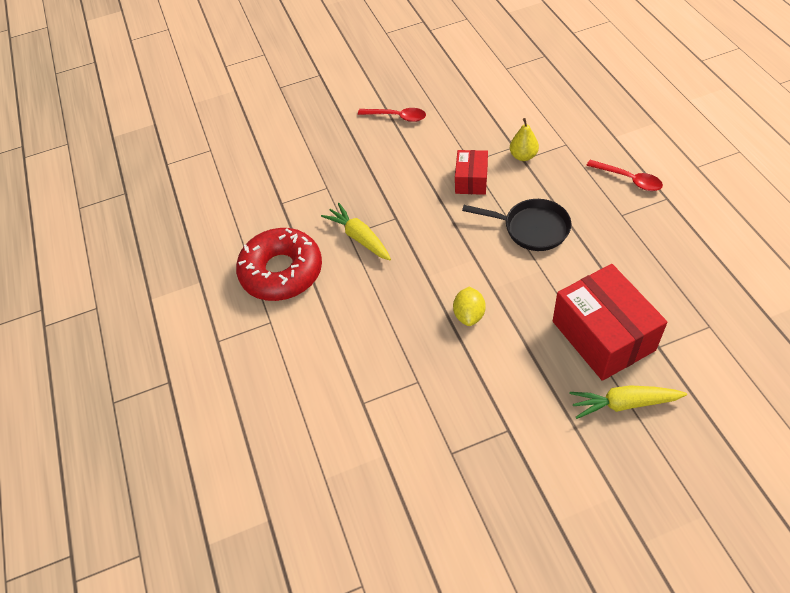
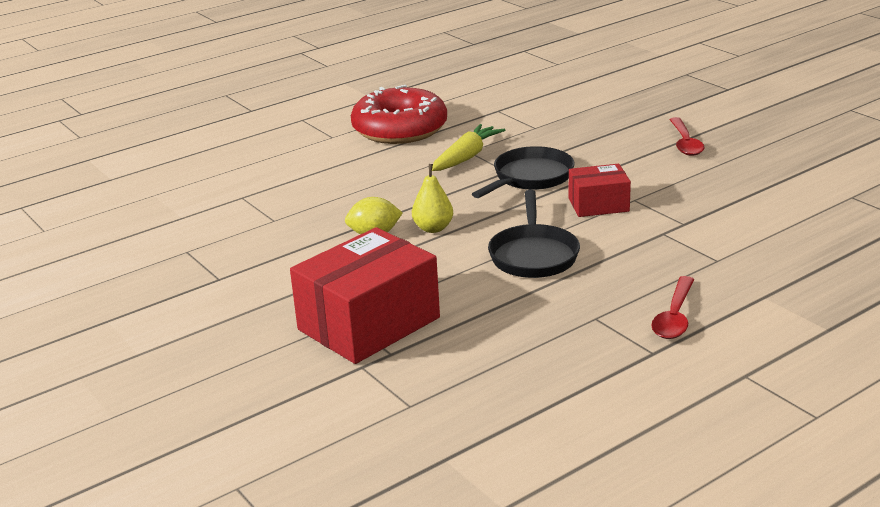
camera: 70 degrees right, 25 degrees down
(413, 207) = (530, 178): none -> black pan
(523, 156) = (669, 232): yellow pear -> yellow pear (433, 228)
(624, 403) = (266, 348): yellow carrot -> none

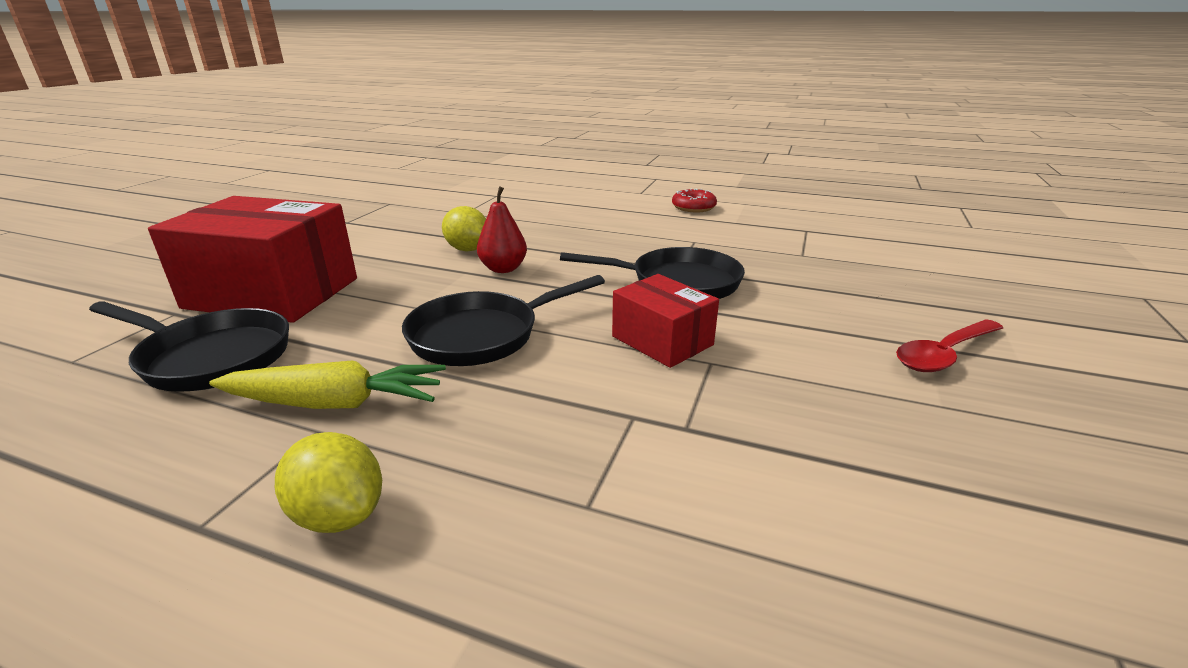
camera: 55 degrees right, 0 degrees up
(400, 129) = (693, 207): red donut -> red donut, size x0.43
(433, 228) = (503, 269): yellow pear -> red pear
(464, 350) = (211, 357): none -> black pan
(466, 157) = (679, 243): yellow carrot -> yellow carrot (335, 403)
(674, 317) = (339, 514): red spoon -> yellow lemon

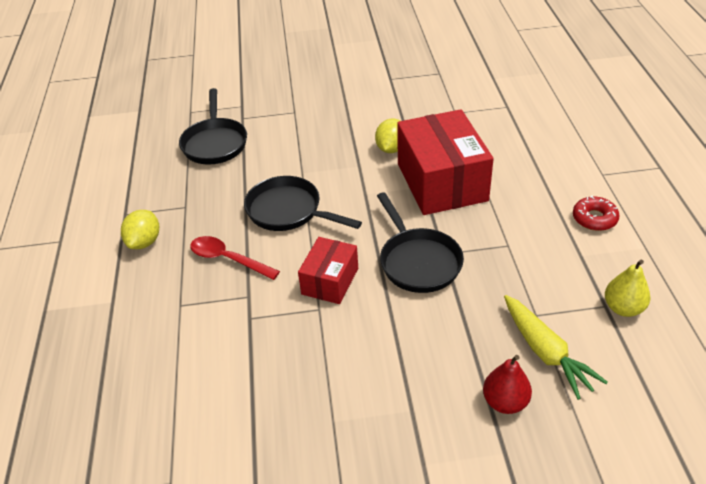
camera: 65 degrees right, 15 degrees up
(272, 293) = (280, 118): red box -> red box (441, 182)
(335, 403) = (204, 199): yellow carrot -> yellow carrot (545, 352)
(503, 269) = (375, 177): red pear -> red pear (505, 402)
(813, 226) = (623, 308): none -> yellow pear
(944, 354) = (404, 420): red spoon -> red spoon (228, 259)

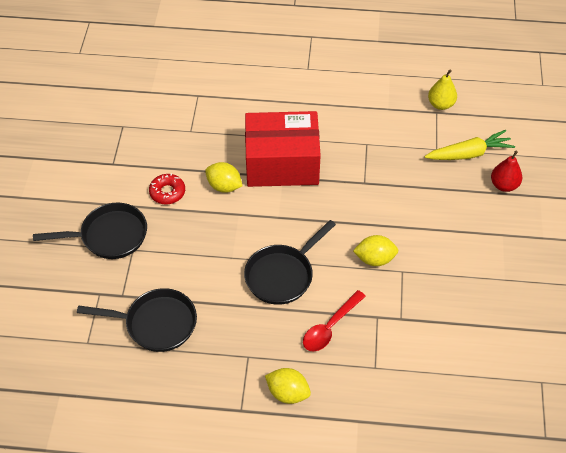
camera: 80 degrees left, 10 degrees up
(330, 281) = (375, 259): red box -> yellow lemon
(418, 261) = (369, 200): black pan -> black pan (109, 236)
(594, 218) = (354, 89): red donut -> red donut (167, 192)

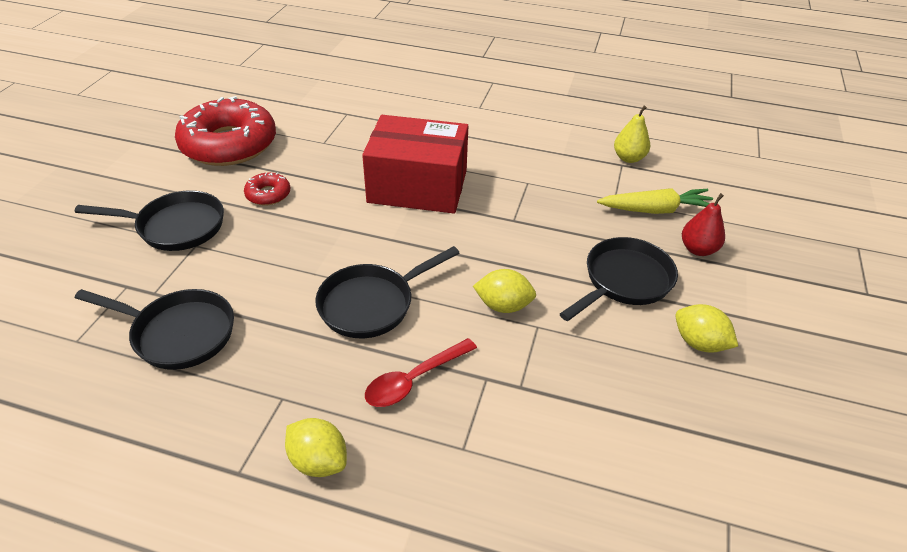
camera: 10 degrees right, 10 degrees down
(113, 147) = (229, 144): none -> red donut
(224, 186) = (338, 198): yellow lemon -> yellow lemon (699, 343)
(455, 223) = (624, 281): none -> black pan

